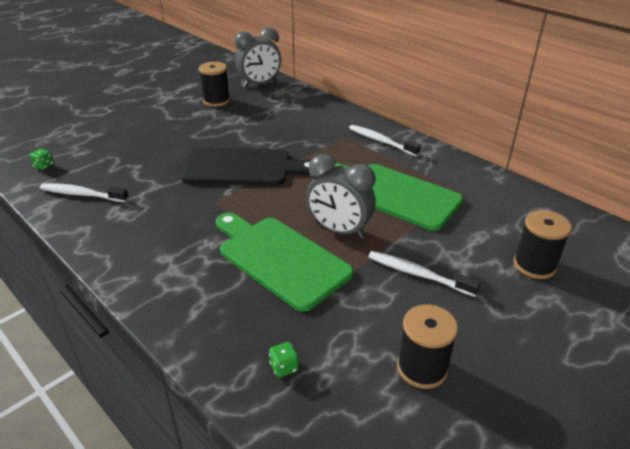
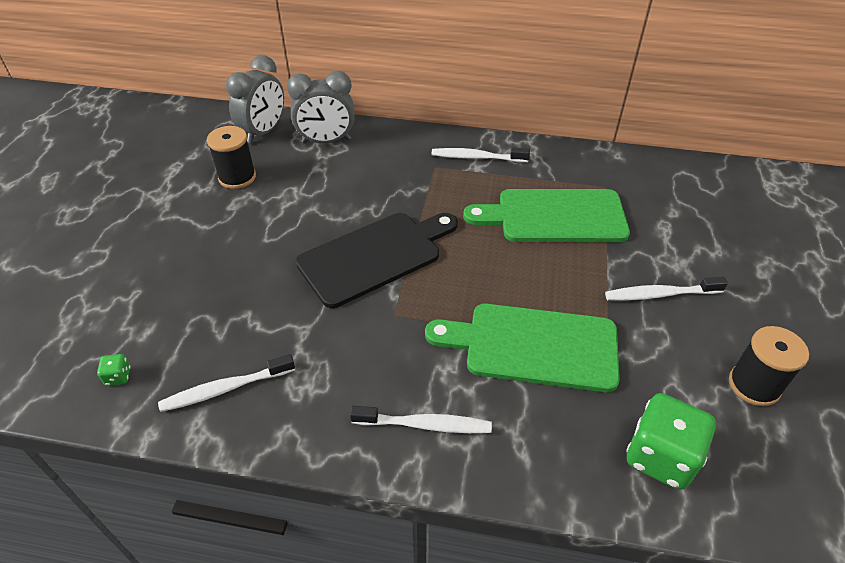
camera: 35 degrees left, 10 degrees up
(158, 264) = (425, 425): none -> white toothbrush
(284, 367) = (660, 456): green dice -> green dice, size x2.42
(339, 230) = (550, 284): grey clock -> grey clock (326, 141)
(534, 265) = (729, 236): black spool -> none

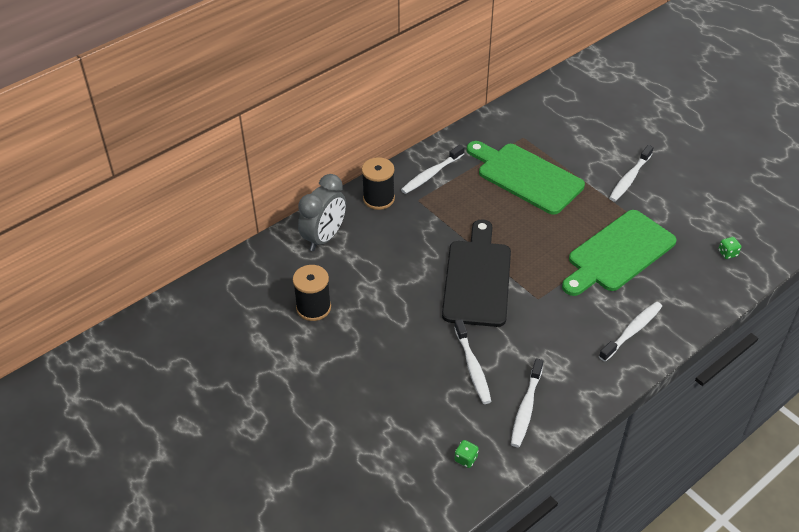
camera: 50 degrees left, 0 degrees up
(251, 315) = (472, 367): none -> white toothbrush
(263, 132) = (271, 266): grey clock -> none
(554, 216) = (526, 177): green cutting board -> green cutting board turned 90 degrees clockwise
(660, 456) = (727, 253): green dice -> green dice, size x0.41
(754, 385) = (717, 190): black spool -> black spool (378, 199)

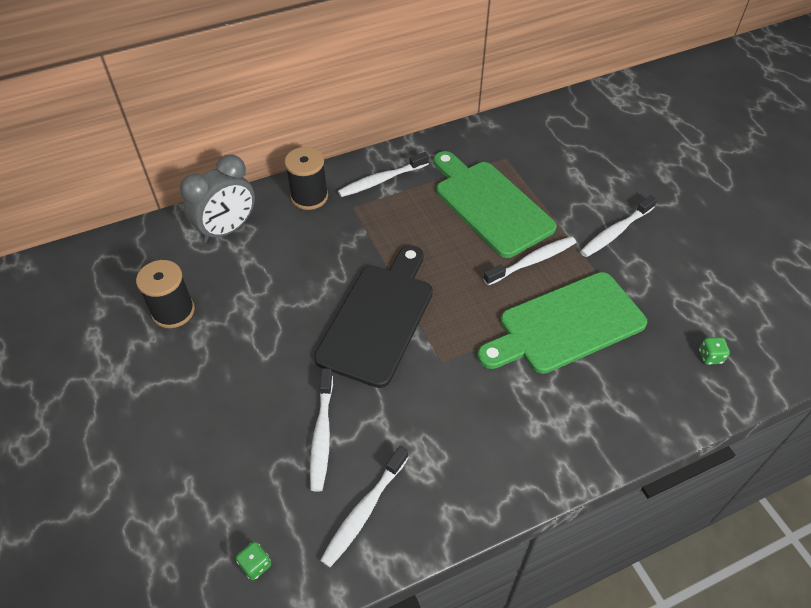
camera: 15 degrees right, 5 degrees up
(632, 331) = (545, 435): white toothbrush -> white toothbrush (532, 261)

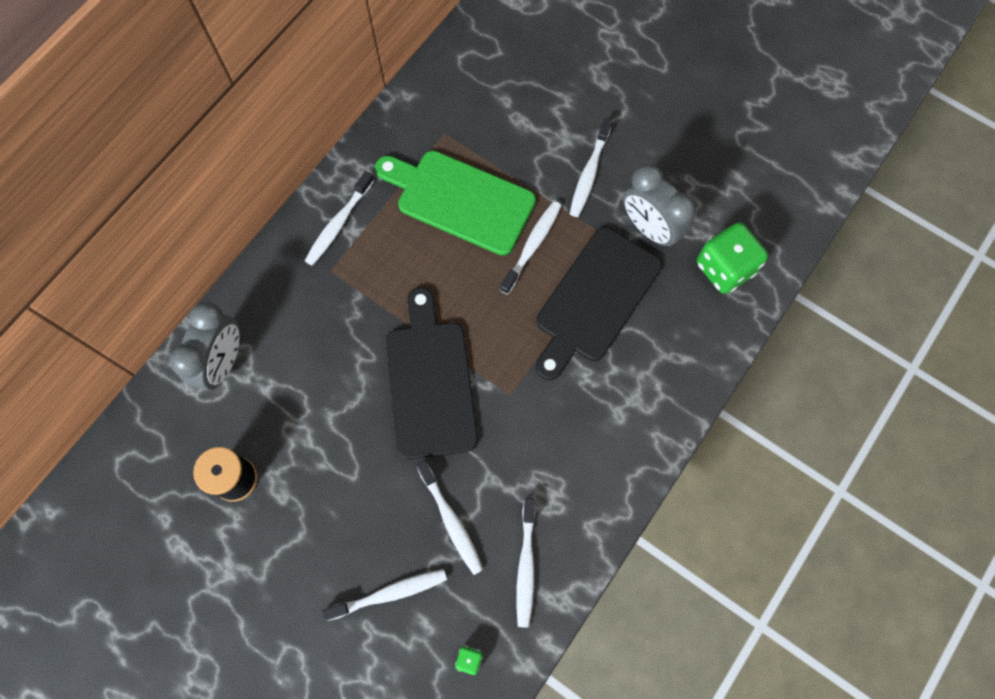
camera: 30 degrees left, 20 degrees up
(227, 465) = (390, 593): none -> white toothbrush
(309, 197) = (279, 281): black spool -> none
(566, 325) = (595, 300): green cutting board -> black cutting board
(650, 294) = (649, 228): none -> grey clock
(710, 356) = (724, 268): green dice -> green dice, size x2.42

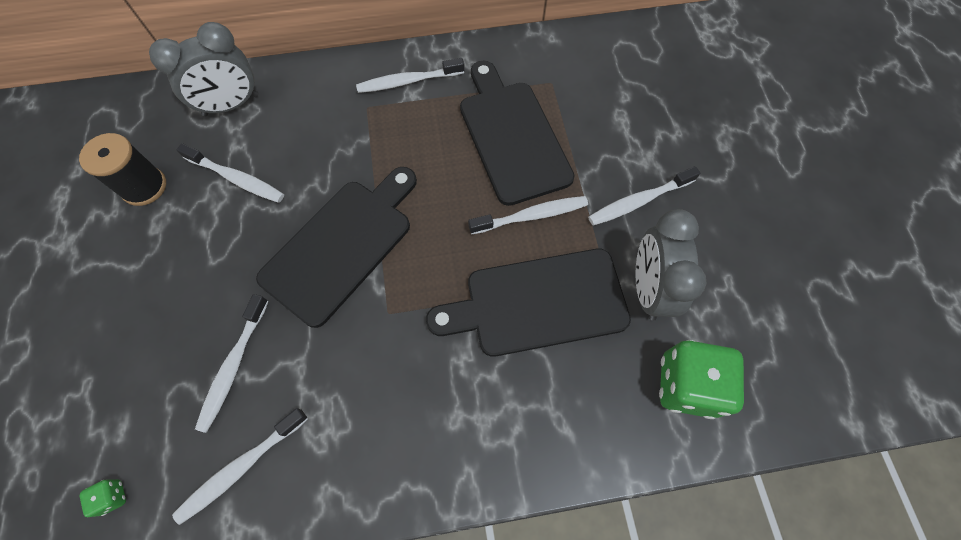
camera: 45 degrees right, 5 degrees down
(390, 593) = (129, 375): white toothbrush -> white toothbrush (236, 179)
(460, 200) = (512, 136): green cutting board -> black cutting board

